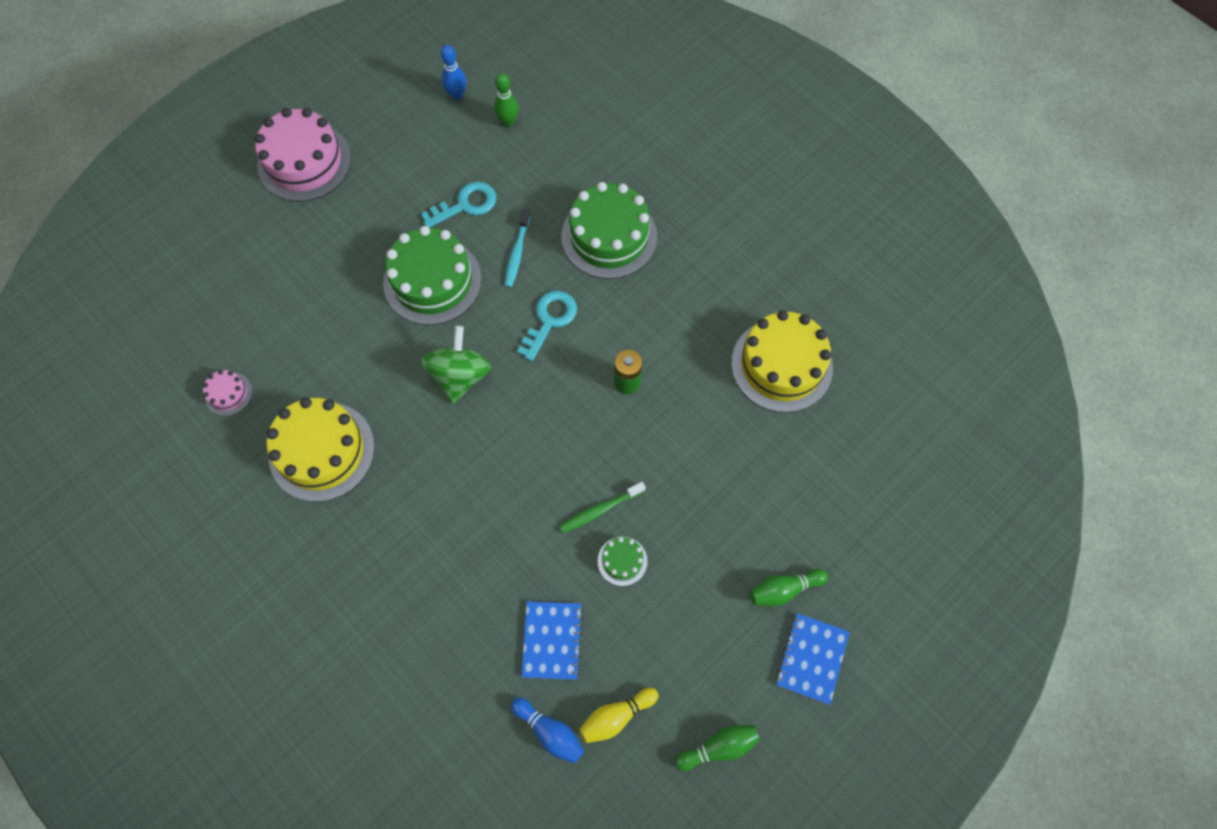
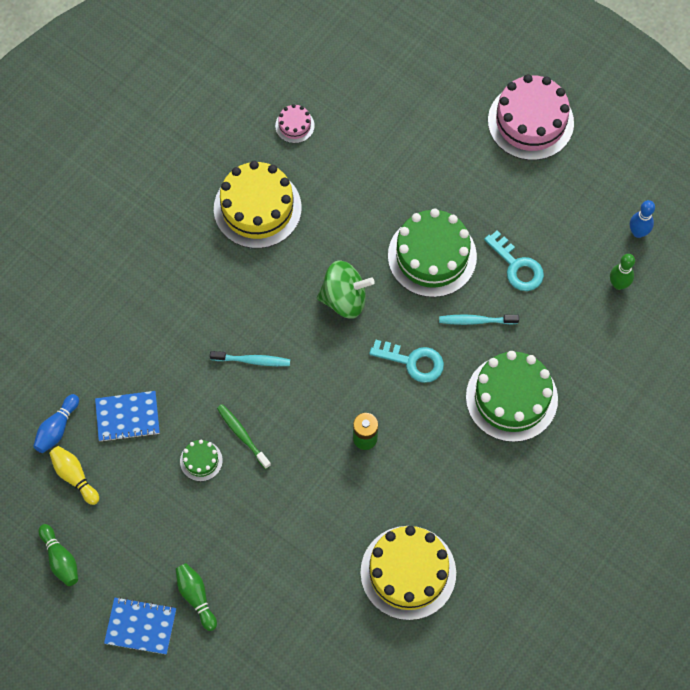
camera: 80 degrees right, 0 degrees up
(511, 485) = (252, 360): none -> turquoise toothbrush

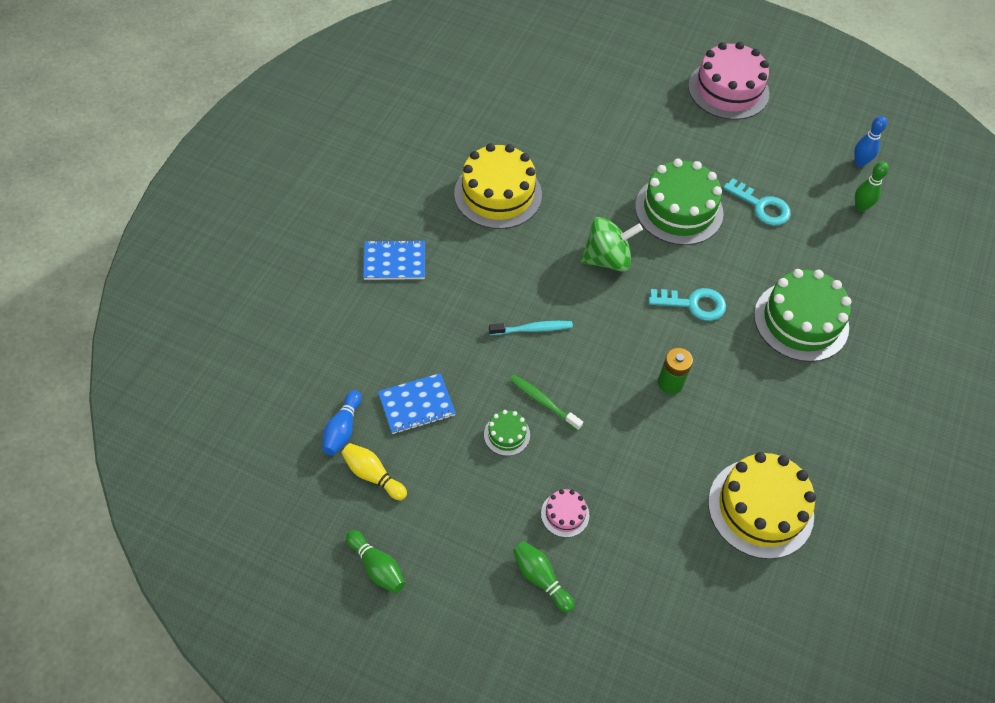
camera: 15 degrees left, 10 degrees down
(141, 626) = (487, 624): blue notebook -> blue notebook (394, 261)
(294, 125) = (513, 121): pink cake -> pink cake (565, 514)
(476, 321) = (740, 258): turquoise toothbrush -> none

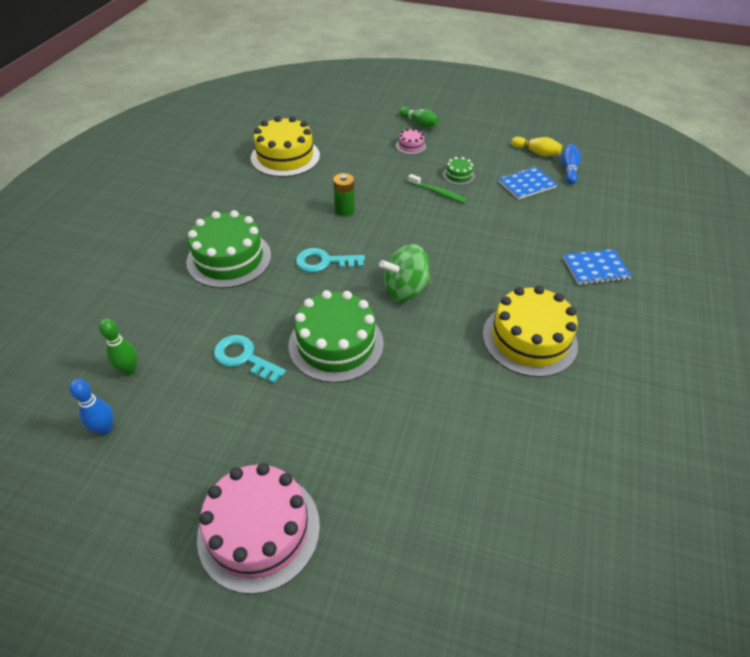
camera: 175 degrees right, 10 degrees down
(377, 567) = (513, 121): green bowling pin -> none
(533, 329) = (458, 233): turquoise toothbrush -> none

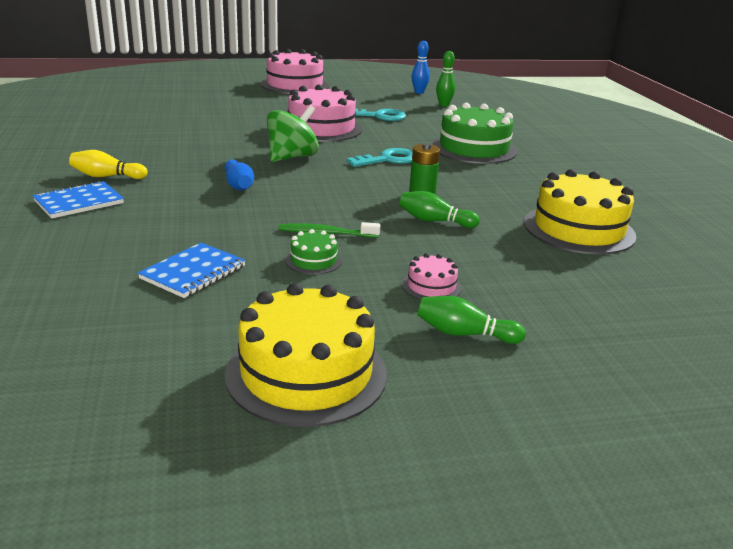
camera: 150 degrees right, 20 degrees down
(336, 344) = (321, 128): green cake -> pink cake
(362, 185) = (434, 221): none -> green bowling pin
(529, 339) = (155, 151): yellow cake -> yellow cake (306, 373)
(536, 152) = (189, 334): yellow bowling pin -> yellow bowling pin (107, 176)
(569, 169) = (114, 315): blue bowling pin -> blue bowling pin (238, 185)

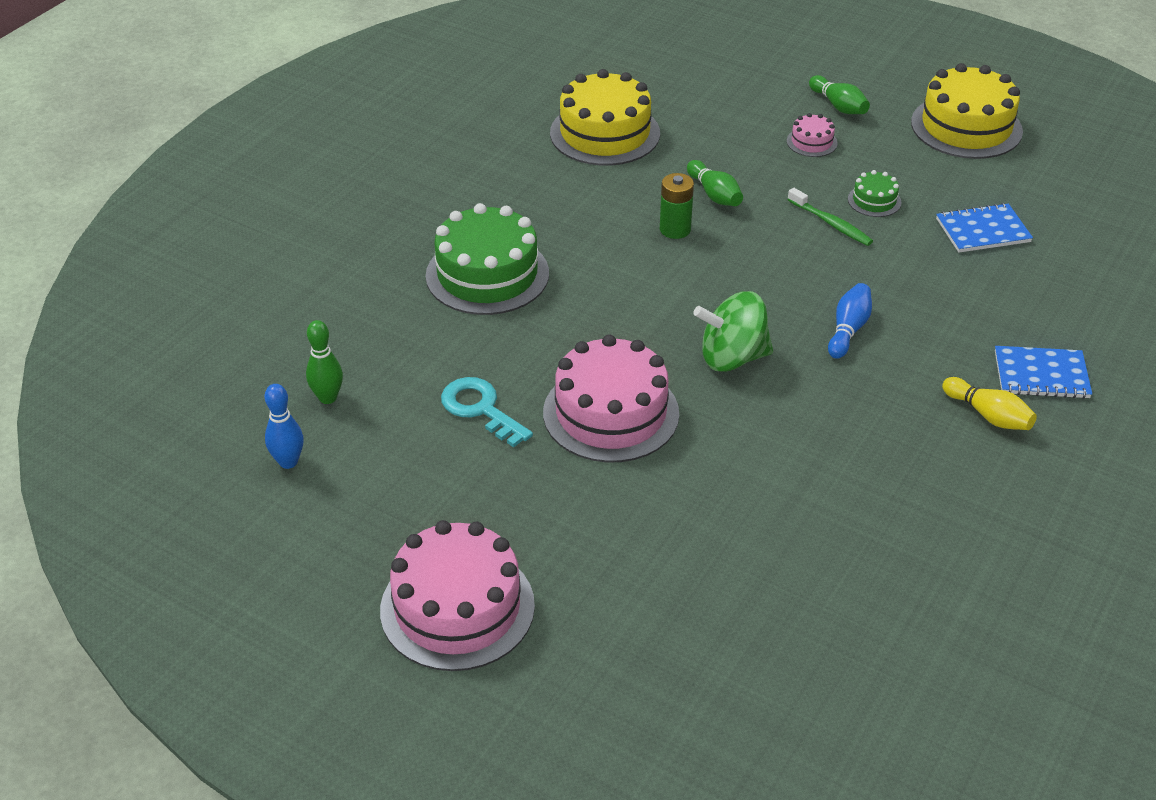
camera: 135 degrees left, 15 degrees up
(388, 159) = (624, 300): turquoise key -> none

